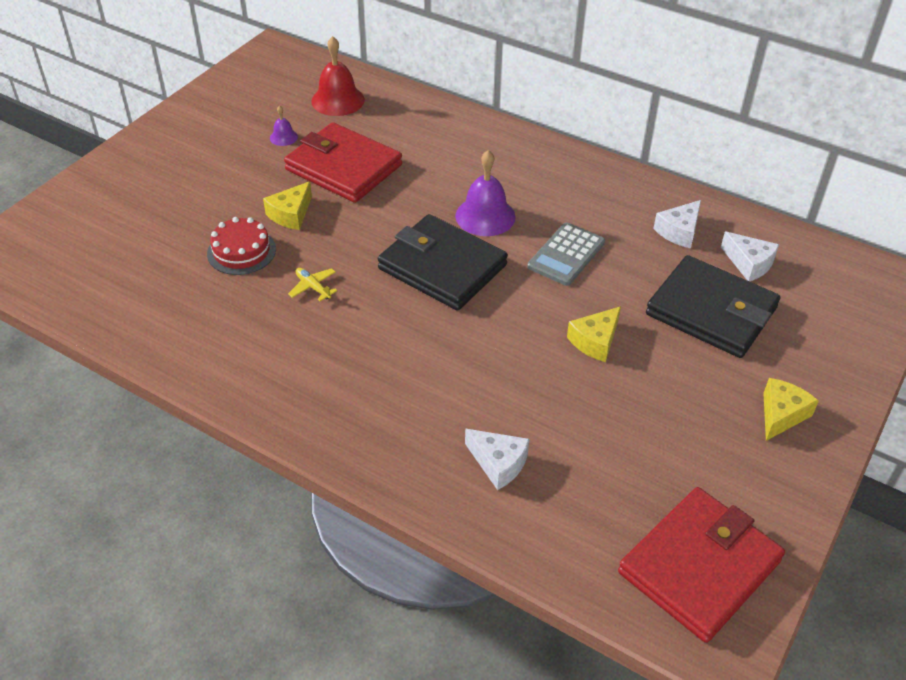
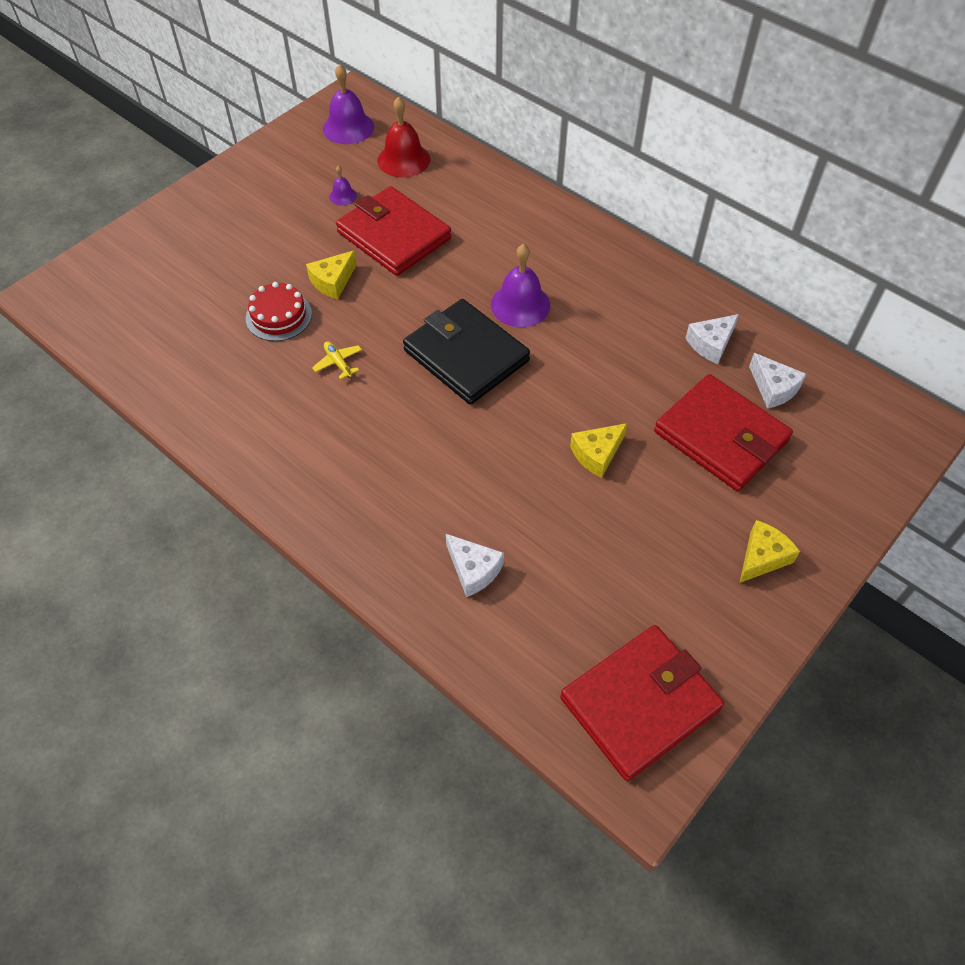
camera: 10 degrees right, 10 degrees up
(275, 77) = (348, 127): none -> purple bell
(566, 255) = (590, 356): grey calculator -> none
(711, 311) = (721, 436): black wallet -> red wallet

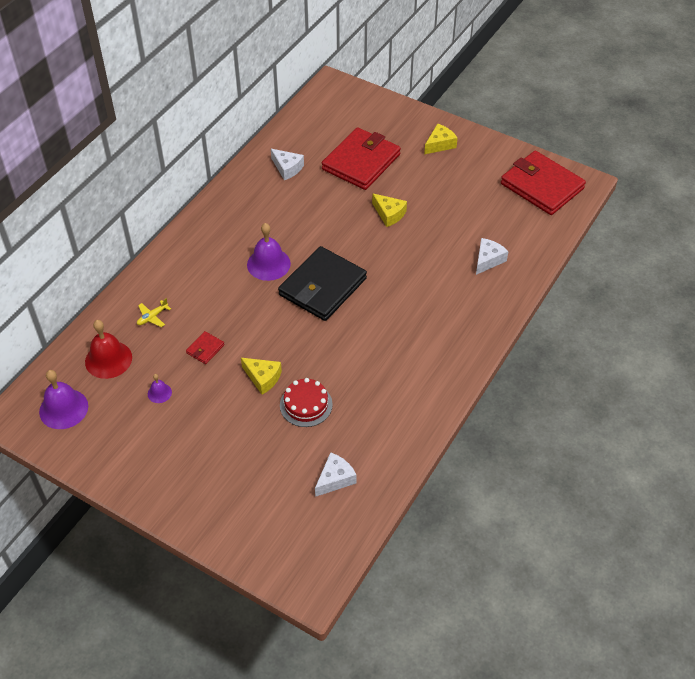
camera: 100 degrees left, 5 degrees down
(338, 362) = (345, 357): yellow plane -> yellow plane (152, 317)
(394, 236) = (205, 349): red wallet -> red wallet, size x0.41
(762, 557) = (440, 144): yellow cheese -> yellow cheese turned 105 degrees clockwise
(773, 388) = (318, 141): white cheese -> white cheese (335, 479)

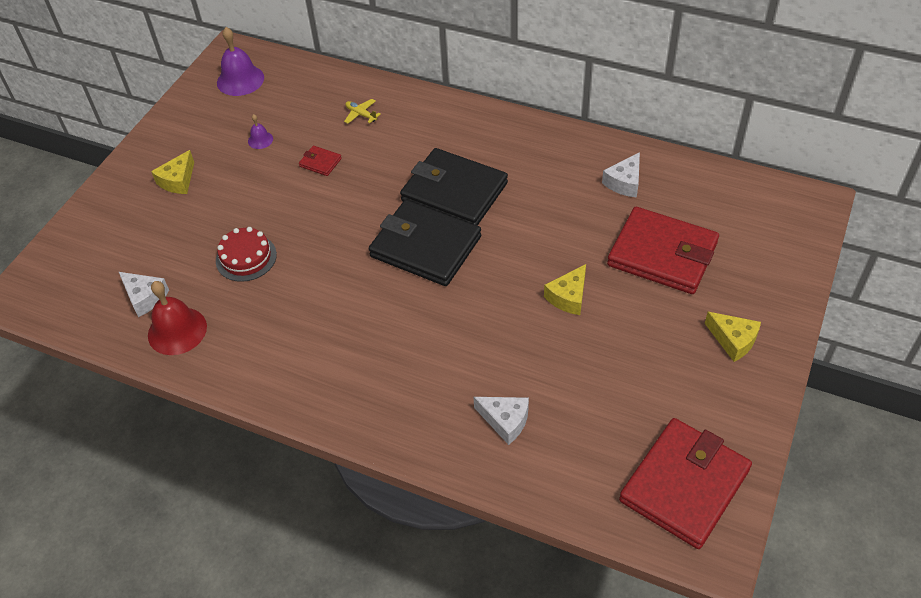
camera: 85 degrees right, 0 degrees up
(108, 359) = (302, 96): red bell -> red bell (177, 331)
(263, 378) = (282, 215): yellow cheese -> yellow cheese (178, 181)
(268, 264) = (454, 192): purple bell -> black wallet

